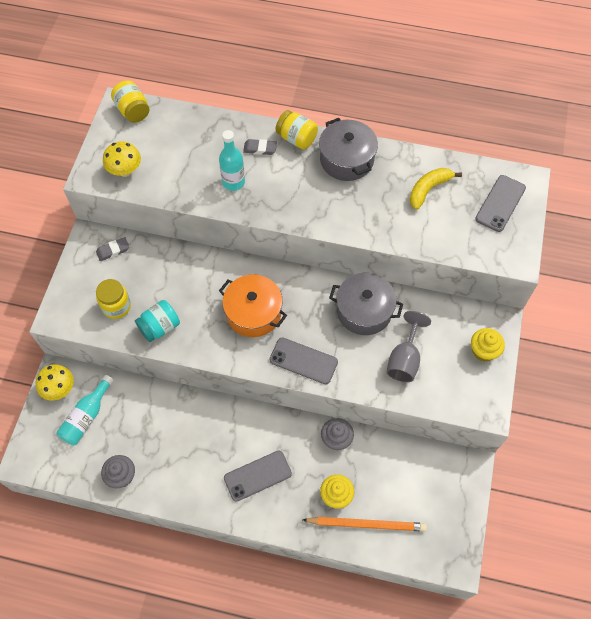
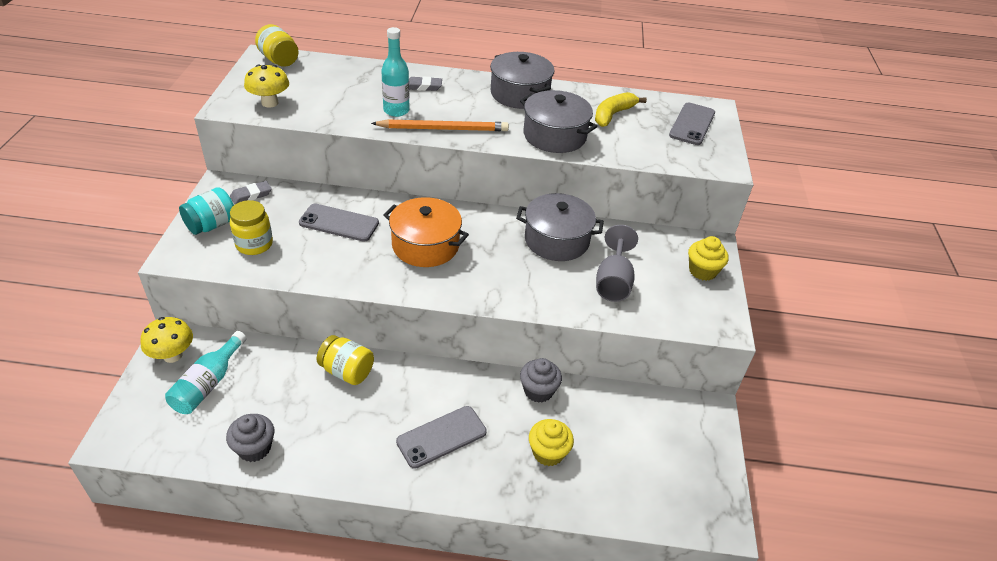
camera: 10 degrees left, 20 degrees down
(160, 327) = (309, 262): turquoise jar -> turquoise jar (212, 225)
(296, 138) = (463, 79): yellow jar -> yellow jar (347, 371)
(303, 361) = (492, 287): grey phone -> grey phone (339, 223)
(366, 524) = (593, 483): orange pencil -> orange pencil (443, 129)
(370, 217) = (554, 136): none -> grey pot

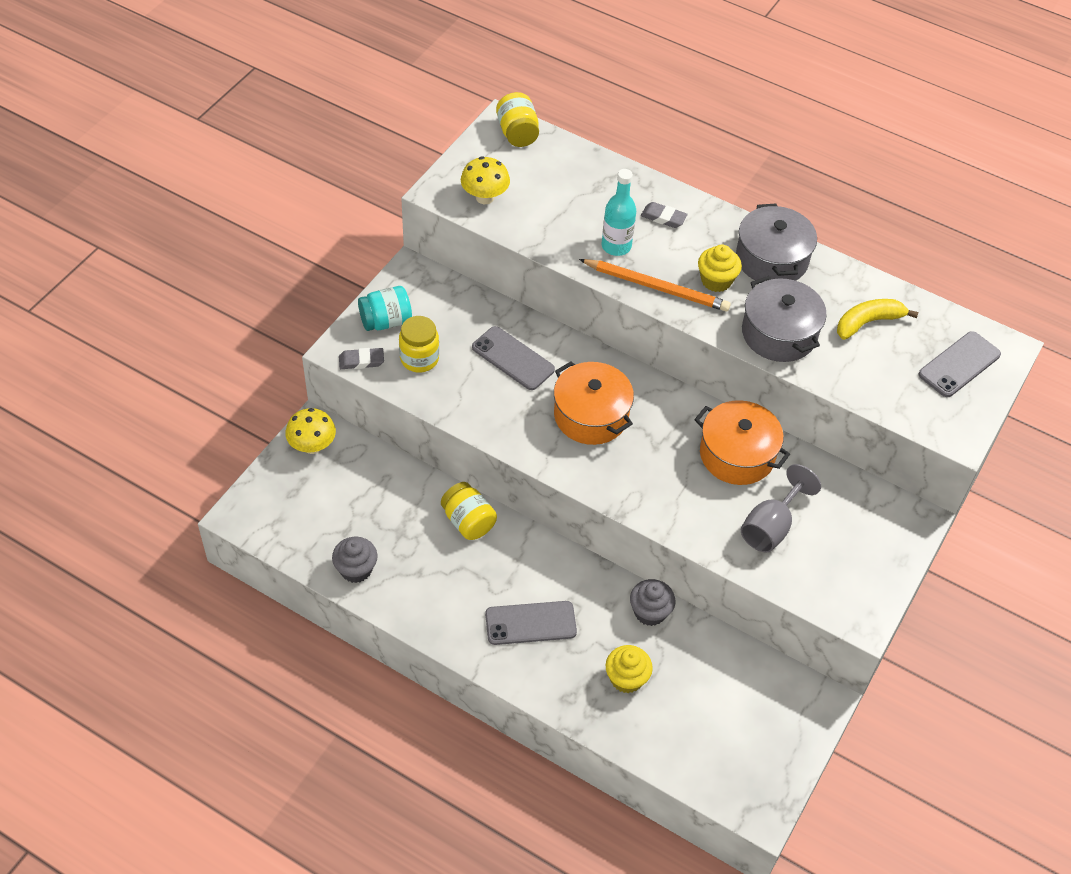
camera: 25 degrees right, 10 degrees up
(208, 384) = (335, 488): turquoise bottle -> none
(251, 195) = (437, 294): grey eraser -> grey eraser (361, 361)
(556, 240) = (737, 455): grey pot -> orange pot
(702, 271) = (882, 548): yellow cupcake -> yellow cupcake (716, 280)

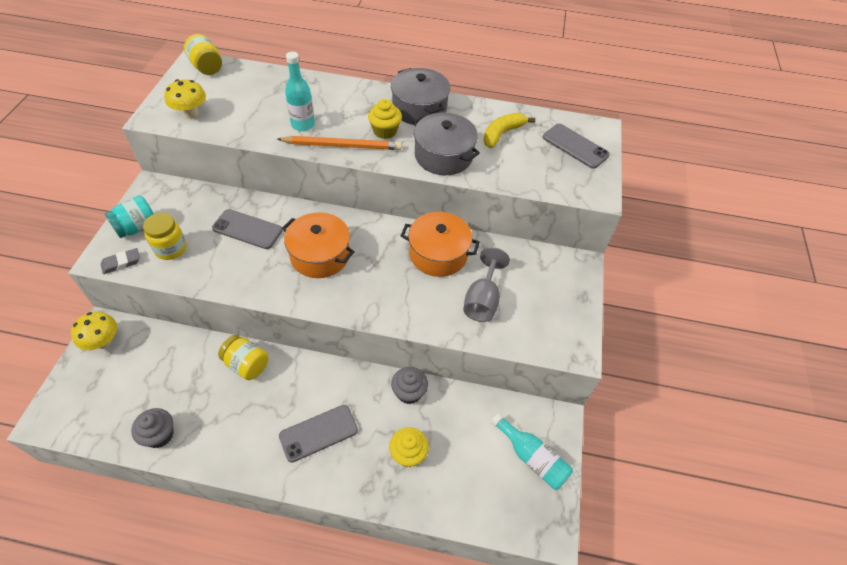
camera: 20 degrees left, 0 degrees up
(663, 217) = (332, 99): grey eraser -> none
(771, 730) = (532, 457): none -> turquoise bottle
(959, 364) = (575, 146): grey phone -> grey phone turned 75 degrees counterclockwise

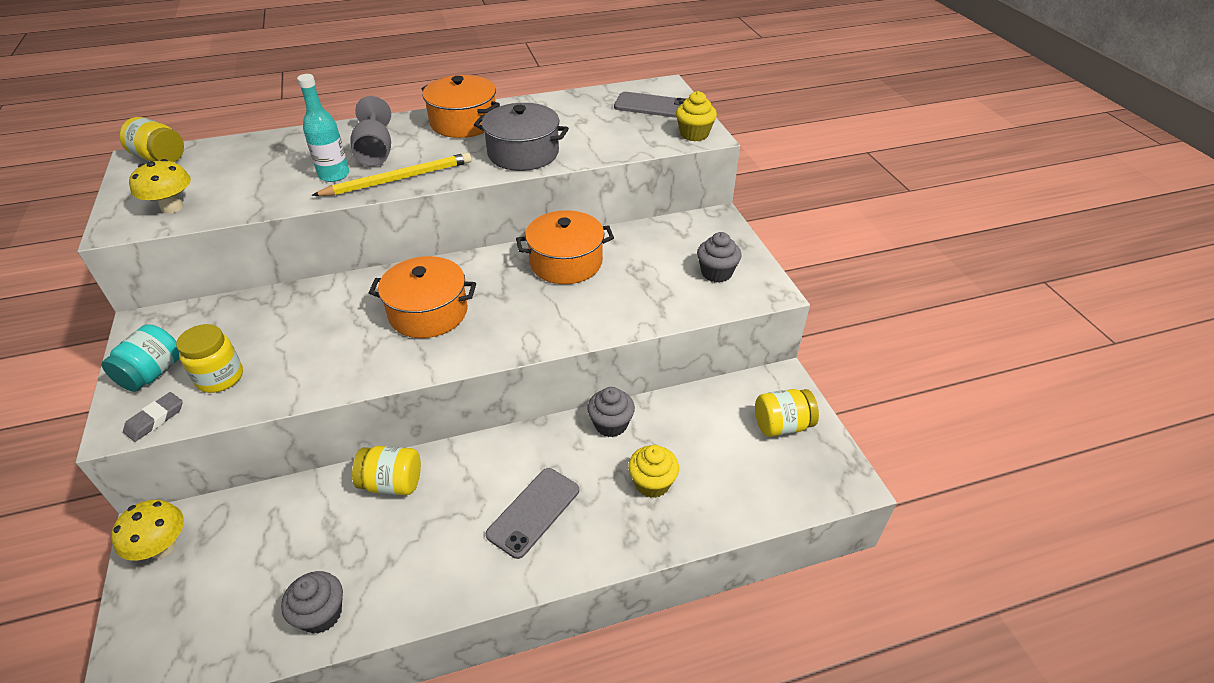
camera: 25 degrees left, 10 degrees down
(247, 229) = (315, 320): grey phone -> none
(342, 145) = (398, 179): orange pencil -> yellow pencil
(385, 131) = (439, 152): yellow cupcake -> yellow cupcake (694, 134)
(419, 109) = (463, 122): grey pot -> orange pot
(482, 300) = (644, 285): grey goblet -> grey goblet (375, 152)
(502, 134) = (571, 117): yellow banana -> none
(532, 457) = (782, 425): turquoise bottle -> yellow jar
(545, 314) = (716, 273): none -> grey cupcake

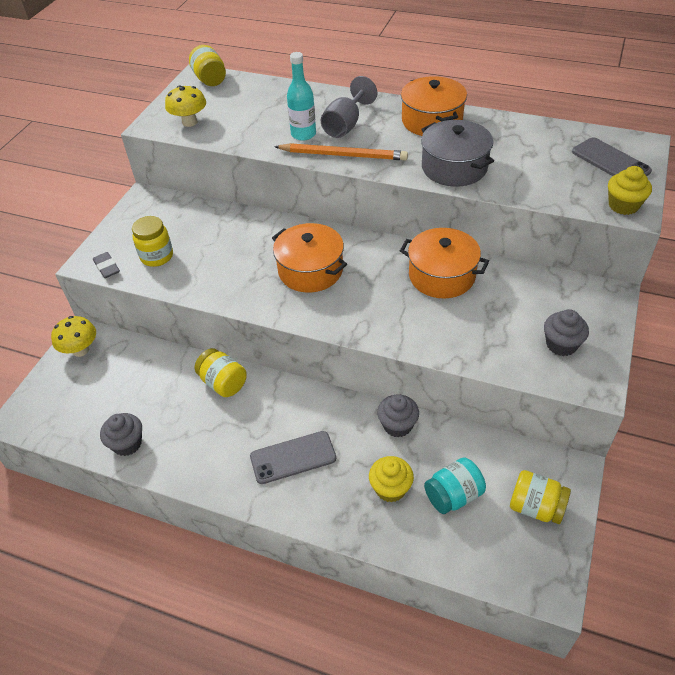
camera: 40 degrees right, 5 degrees up
(153, 373) = (126, 235): turquoise jar -> turquoise jar (453, 495)
(155, 419) = (107, 267): grey eraser -> grey eraser turned 75 degrees clockwise
(398, 179) = (343, 155): yellow pencil -> orange pencil

